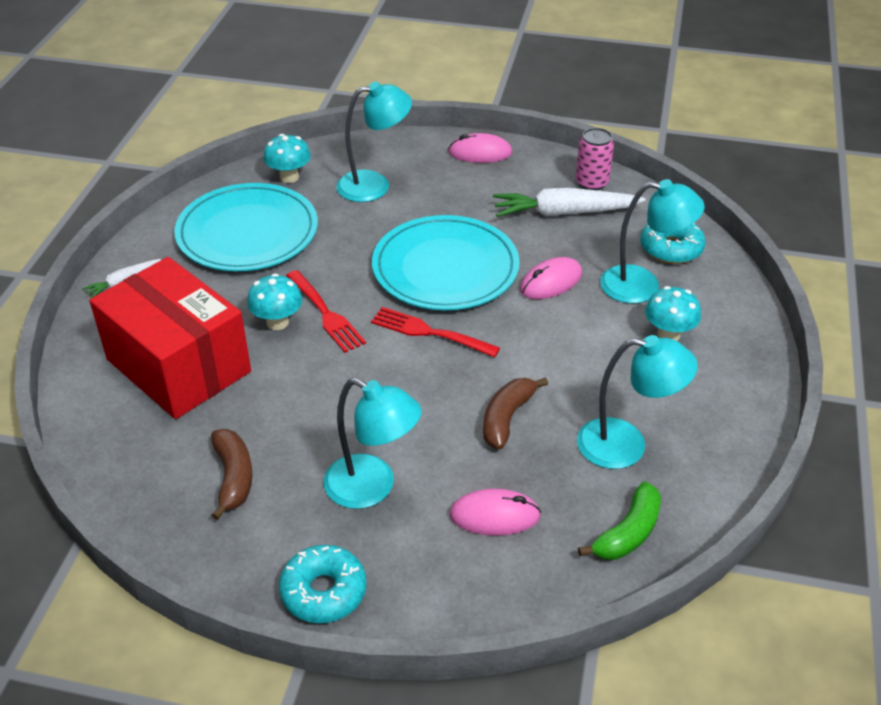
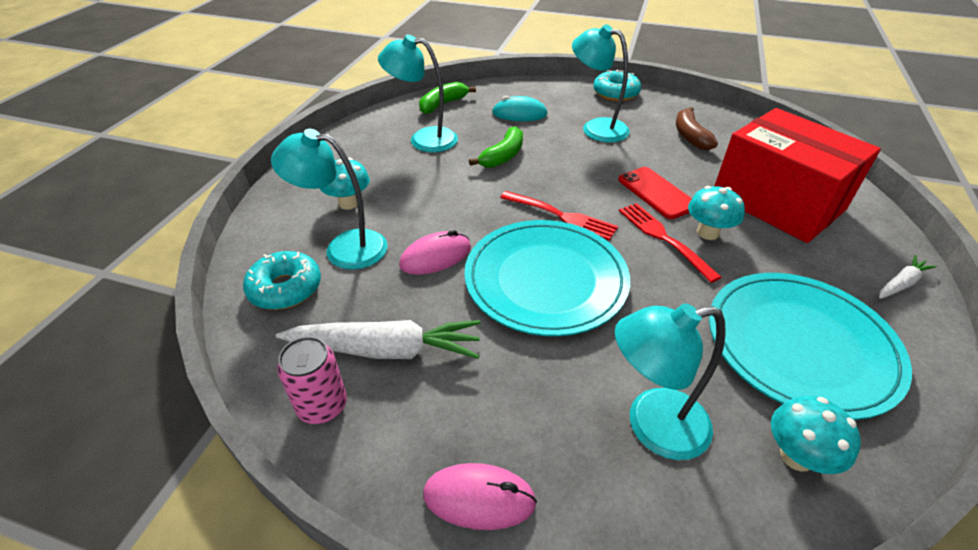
camera: 175 degrees left, 0 degrees up
(316, 370) = (656, 193): none -> red phone
(494, 515) = (519, 114): pink mouse -> turquoise mouse
(507, 418) = (503, 156): brown banana -> green banana

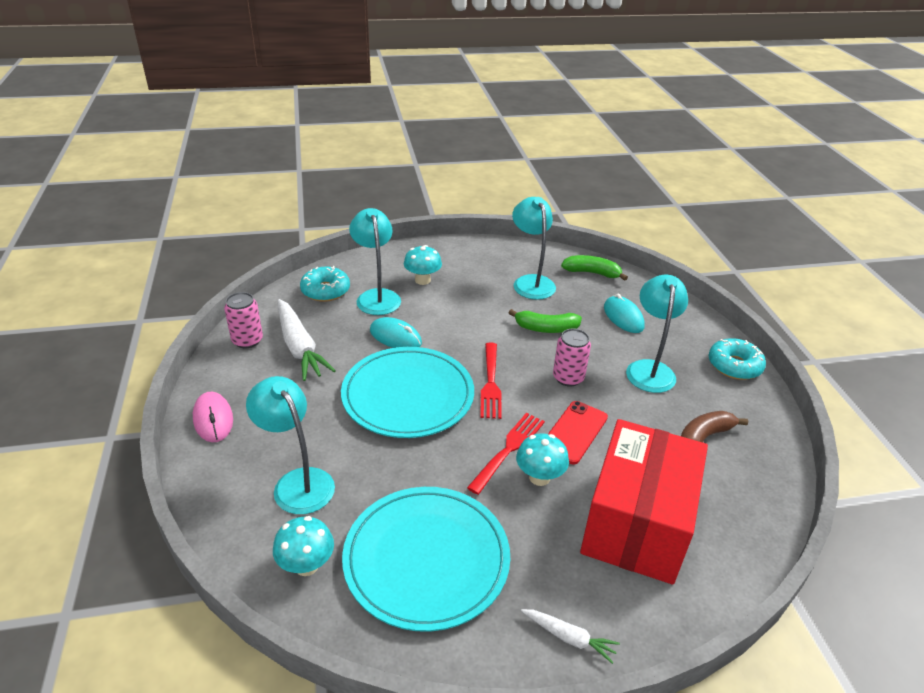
camera: 60 degrees right, 5 degrees down
(435, 256) = (395, 337): pink mouse -> turquoise mouse
(582, 170) = (568, 378): none -> pink can

